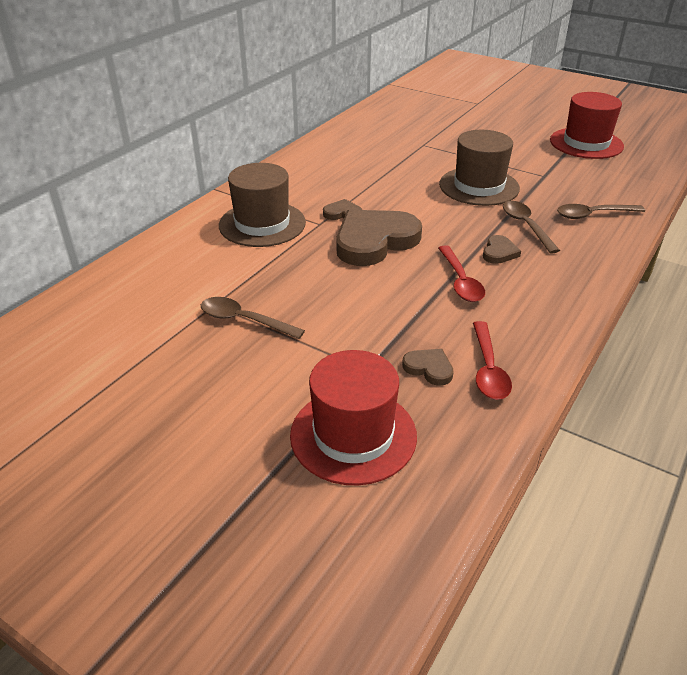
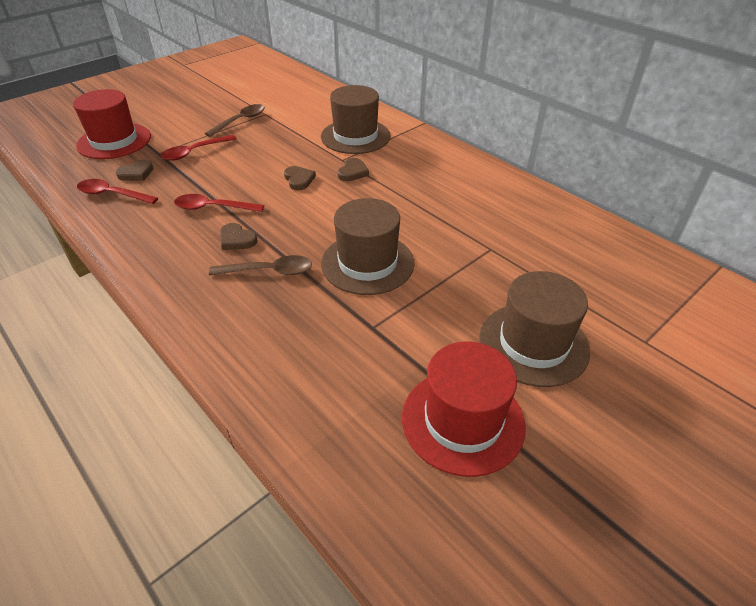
camera: 105 degrees right, 5 degrees up
(350, 335) = (194, 152): none -> red spoon
(374, 241) = (299, 180): brown heart -> brown heart, size x0.44
(508, 129) = (533, 344): none -> brown hat
(593, 215) = (259, 333): brown spoon -> none

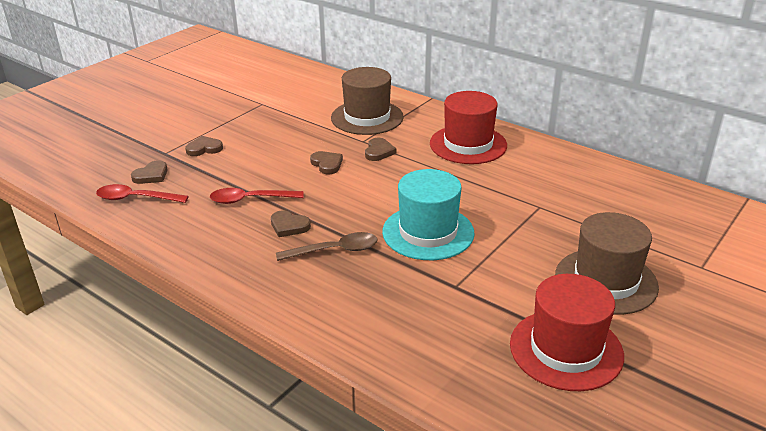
camera: 10 degrees left, 10 degrees down
(114, 141) = (110, 146): red hat -> red hat (468, 144)
(194, 152) = (204, 148): red spoon -> brown heart
(240, 121) = (239, 113): brown spoon -> none
(367, 263) = (428, 232): brown hat -> turquoise hat

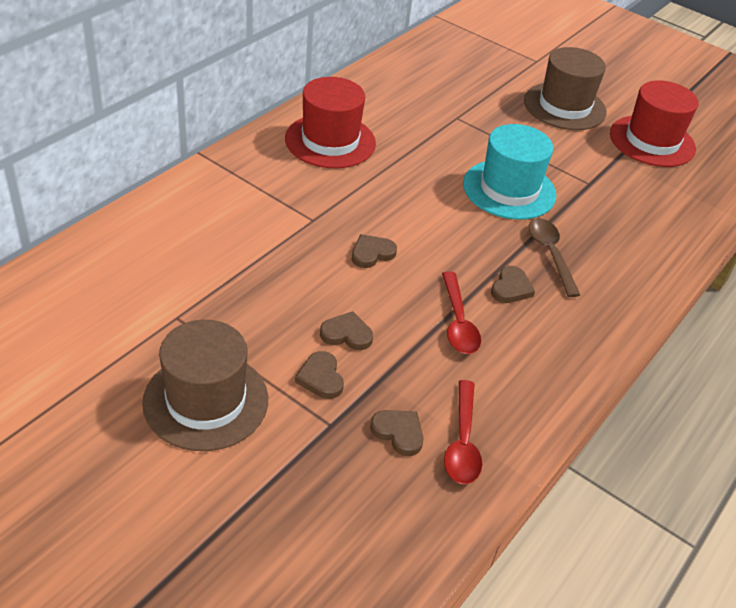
camera: 95 degrees left, 10 degrees up
(367, 117) = (246, 212): brown hat -> brown hat (206, 401)
(379, 152) = (342, 209): brown heart -> brown heart (346, 334)

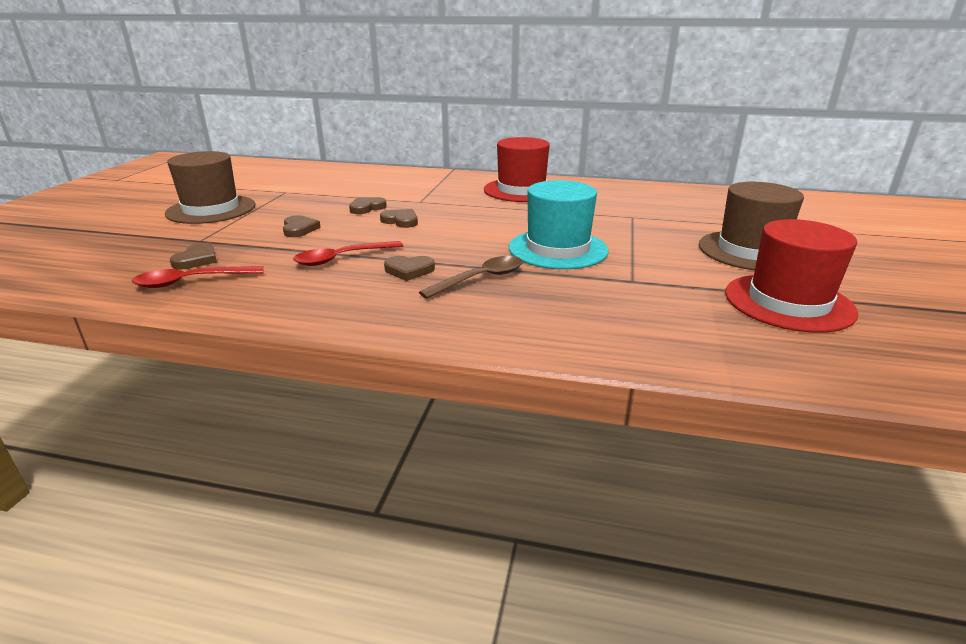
camera: 70 degrees right, 15 degrees down
(321, 378) = (247, 230): brown heart -> brown heart (367, 208)

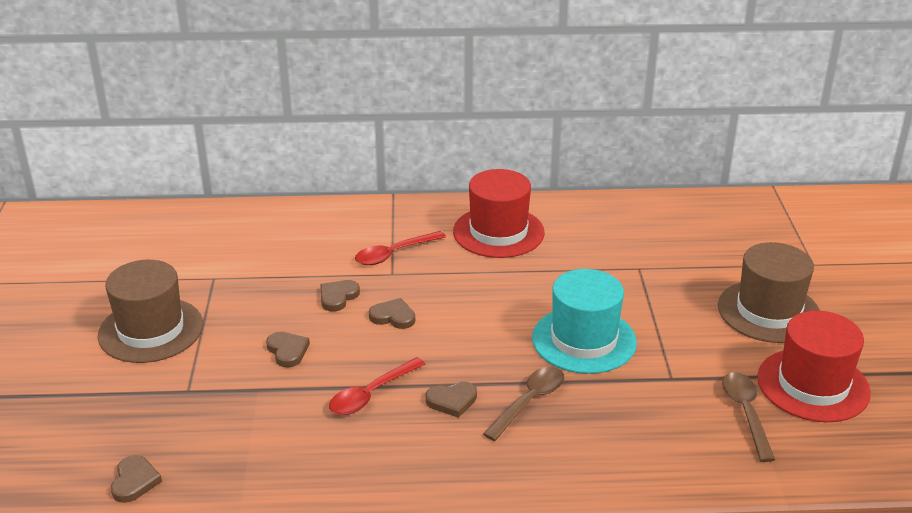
camera: 15 degrees left, 5 degrees up
(191, 281) = (240, 459): red spoon -> red spoon (394, 254)
(196, 260) = (214, 424): brown heart -> brown heart (134, 481)
(704, 313) = (746, 413): none -> brown spoon

